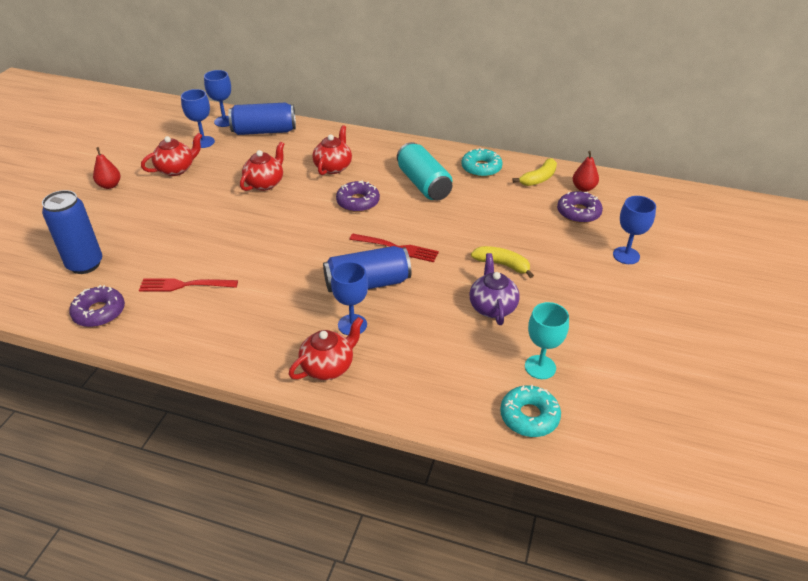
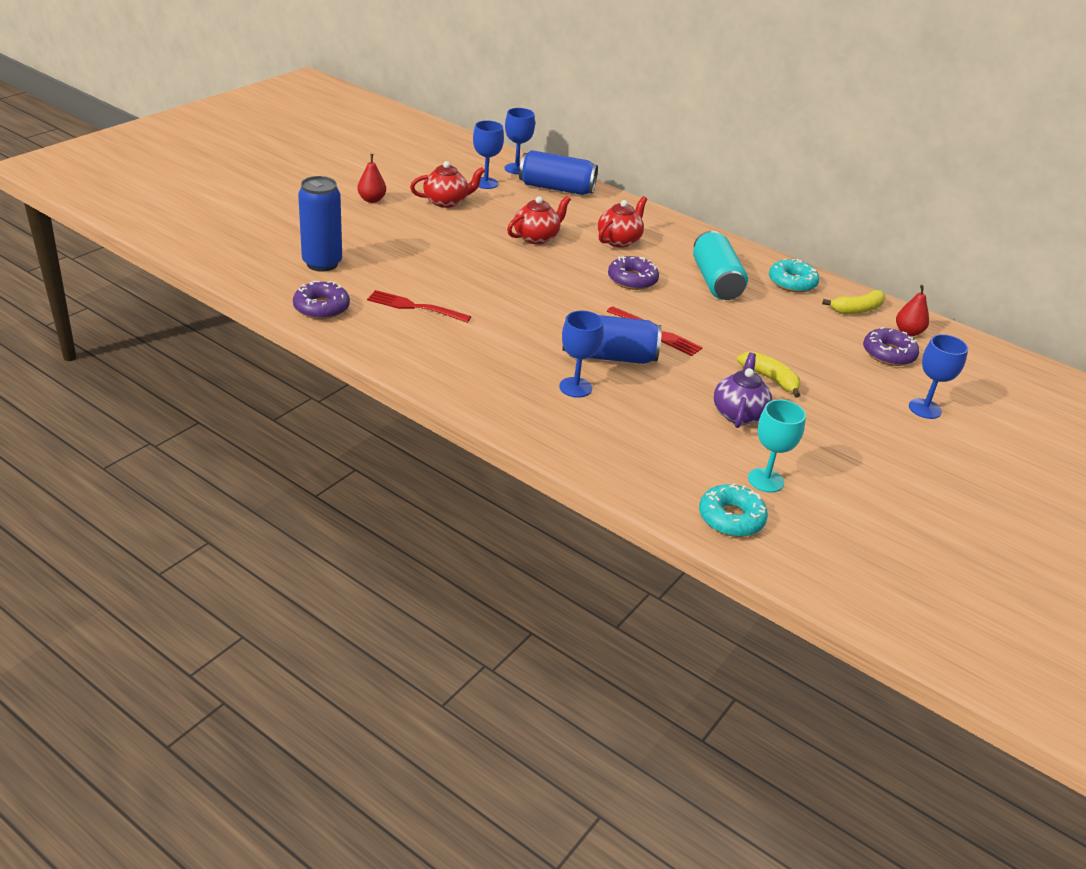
camera: 15 degrees right, 5 degrees down
(328, 366) = (534, 416): red teapot -> none

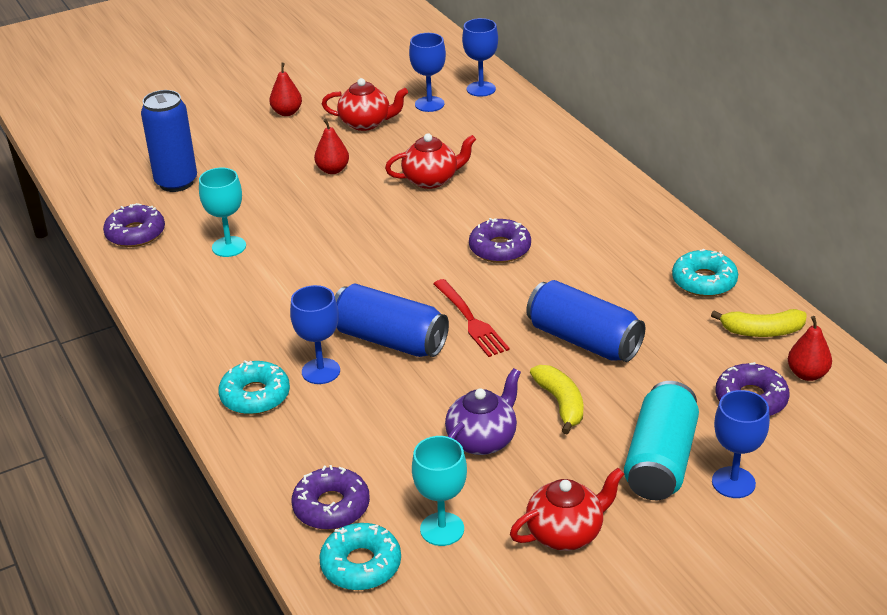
camera: 30 degrees right, 0 degrees up
(415, 307) = (229, 247): red fork -> turquoise goblet
(450, 239) = (332, 170): none -> red pear
(539, 414) = (255, 396): none -> turquoise donut
(556, 188) = (508, 119): blue can -> blue can (583, 340)
(619, 240) = (527, 195): red teapot -> red teapot (565, 533)
(672, 482) = (331, 506): none -> purple donut
(716, 281) = (603, 265): turquoise can -> turquoise can (660, 460)

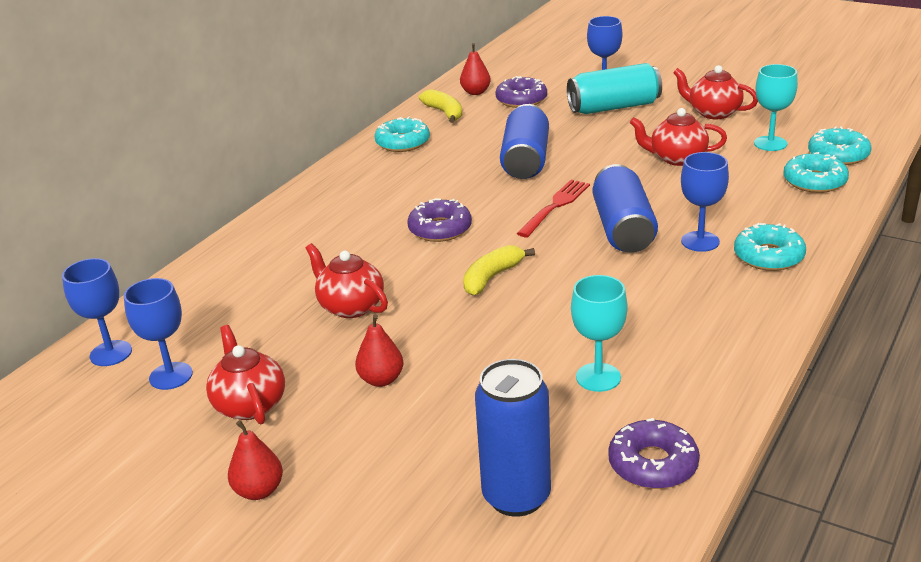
camera: 120 degrees left, 5 degrees down
(331, 506) = (814, 181): purple donut -> turquoise donut
(482, 440) = (677, 158): purple teapot -> red teapot
(561, 403) = (604, 147): yellow banana -> yellow banana (492, 277)

